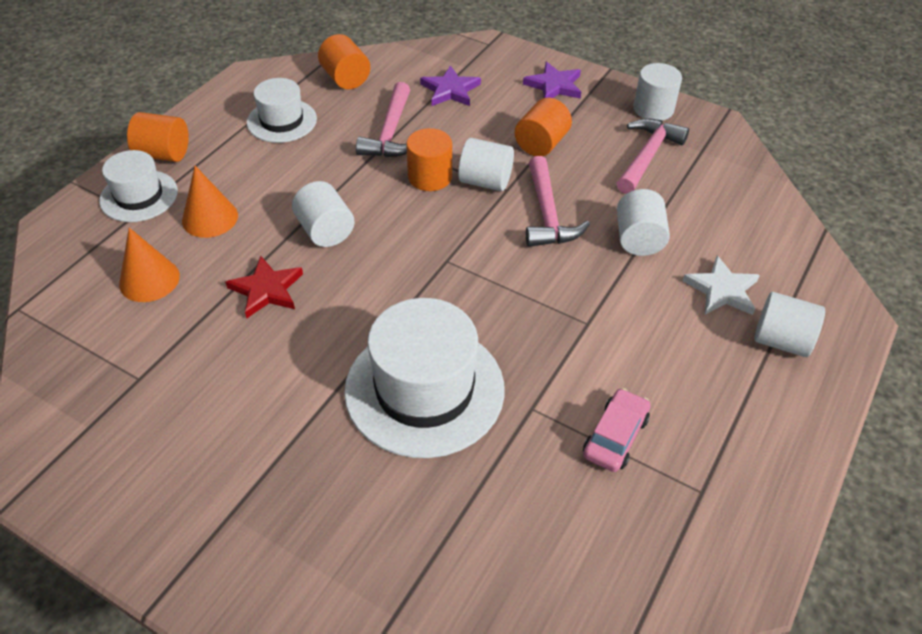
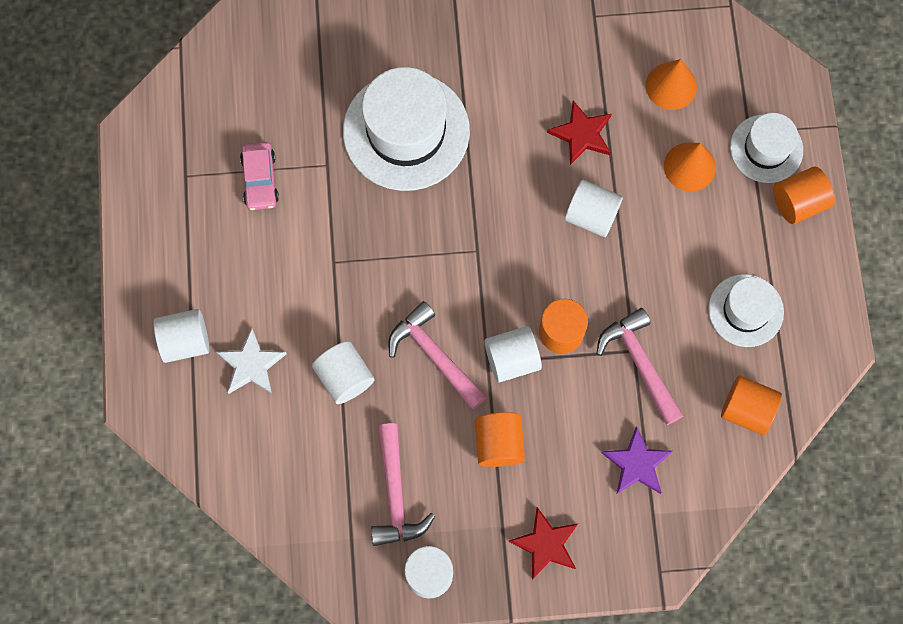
camera: 145 degrees right, 25 degrees up
(554, 86) = (546, 544): purple star -> red star

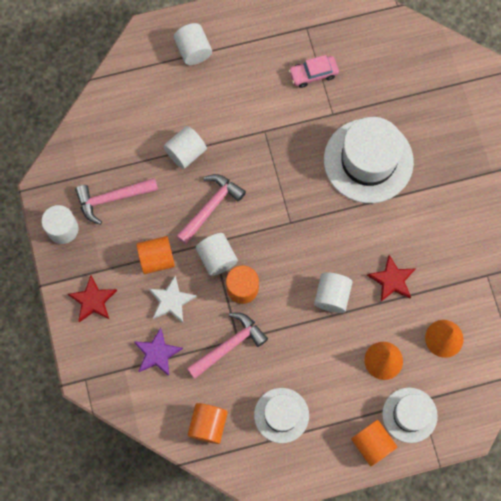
camera: 80 degrees right, 0 degrees up
(251, 365) = (184, 93): white star -> white star (171, 301)

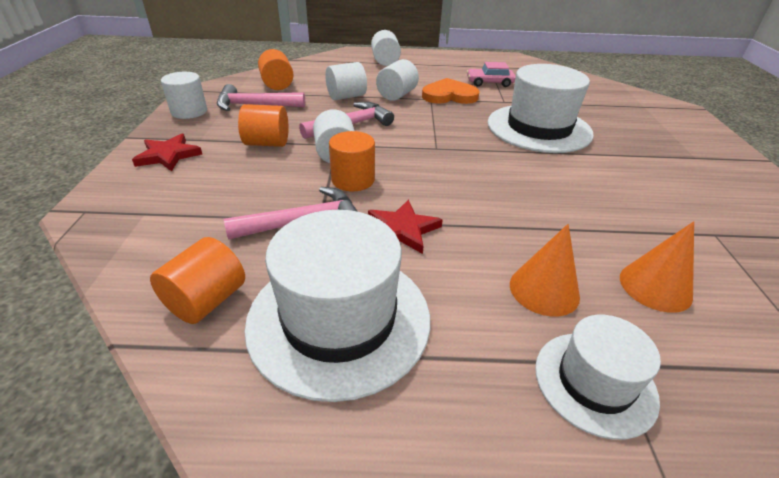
camera: 15 degrees right, 35 degrees down
(157, 353) = (200, 209): purple star -> none
(171, 301) = (258, 172): white star -> none
(280, 118) = (449, 95): none -> orange heart
(281, 415) = (339, 319): white hat -> white hat, size x1.74
(332, 296) = (472, 208): white cylinder -> white cylinder (397, 95)
(372, 444) = (507, 415): orange cylinder -> orange cylinder (277, 84)
(392, 280) = (563, 211): red star -> red star (402, 230)

